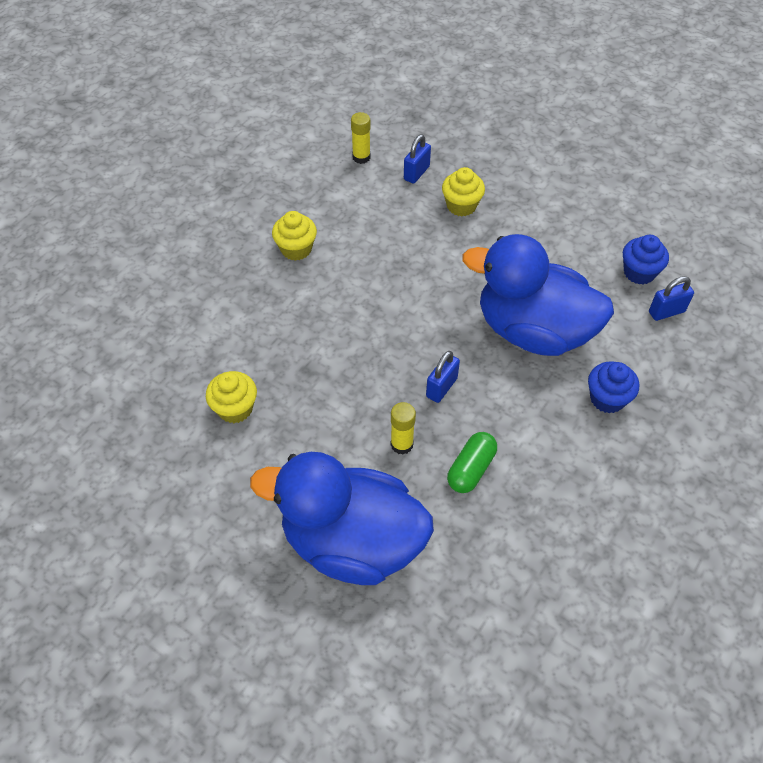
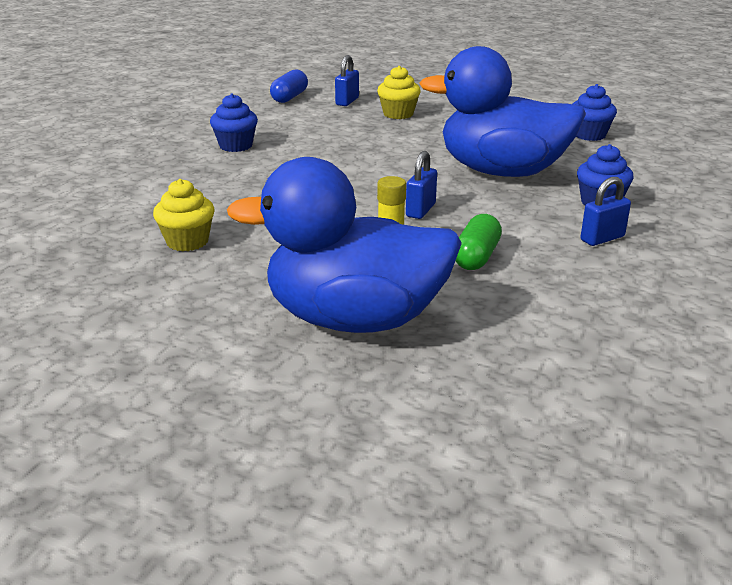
camera: 10 degrees left, 25 degrees down
(296, 249) = (236, 146): yellow cupcake -> blue cupcake
(361, 157) = (289, 97): yellow glue stick -> blue capsule
(666, 312) = (629, 152): blue padlock -> blue padlock (602, 238)

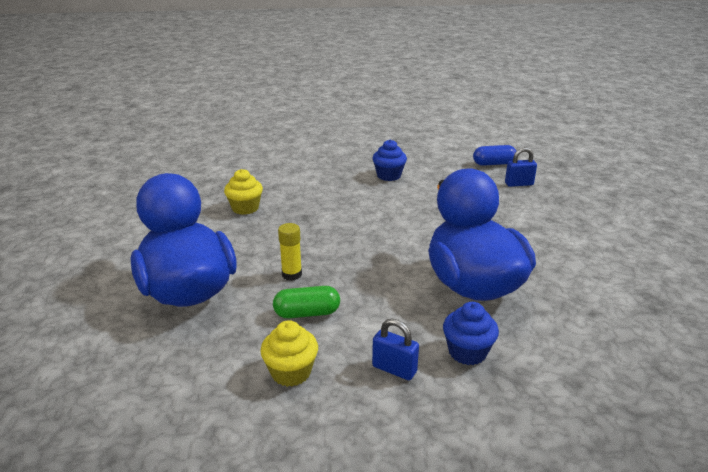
camera: 60 degrees right, 0 degrees up
(398, 114) = (525, 209): yellow cupcake -> yellow cupcake (291, 372)
(420, 210) = (361, 269): blue padlock -> none
(589, 135) = (621, 310): blue cupcake -> none

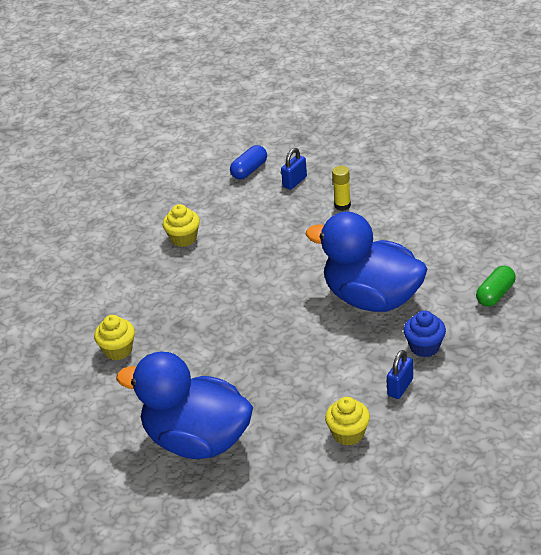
camera: 40 degrees left, 10 degrees up
(292, 274) = (248, 376): yellow glue stick -> yellow glue stick (342, 205)
(307, 313) = (301, 394): green capsule -> green capsule (495, 294)
(389, 176) = (183, 238): blue cupcake -> yellow cupcake
(394, 369) = (400, 387): blue padlock -> blue padlock turned 45 degrees counterclockwise

